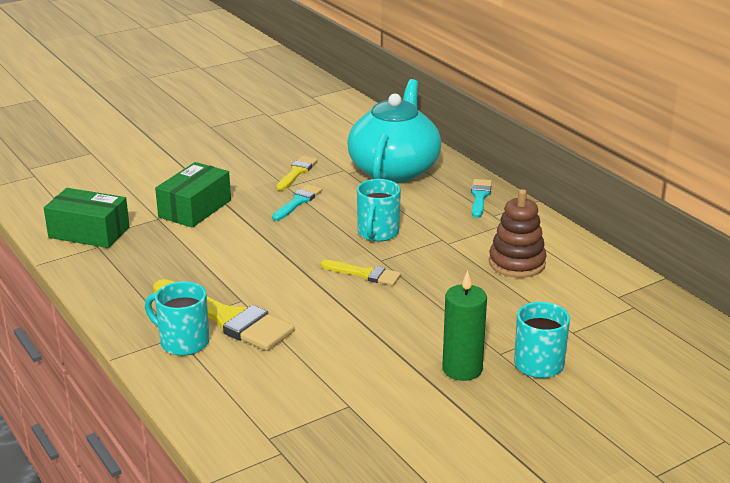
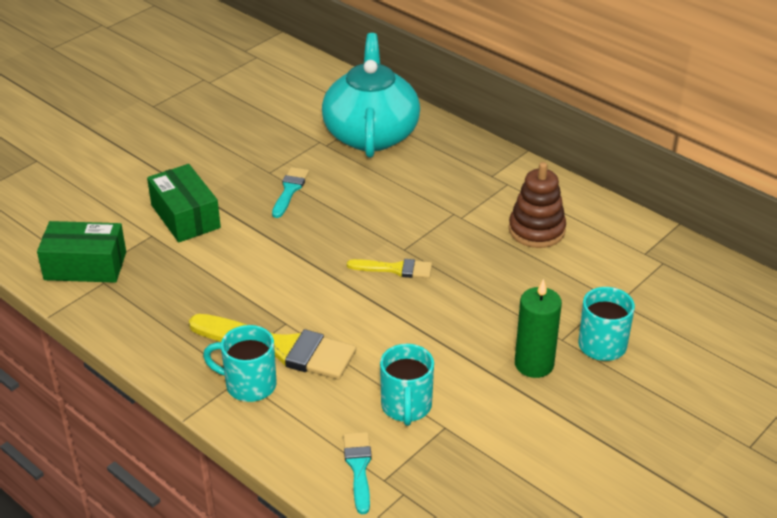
camera: 15 degrees left, 10 degrees up
(195, 208) = (185, 216): green box -> green box turned 45 degrees counterclockwise
(297, 172) = (272, 153): yellow brush -> none
(377, 233) = (387, 217): turquoise mug -> turquoise mug (406, 407)
(480, 197) = (469, 155): turquoise brush -> turquoise brush (359, 467)

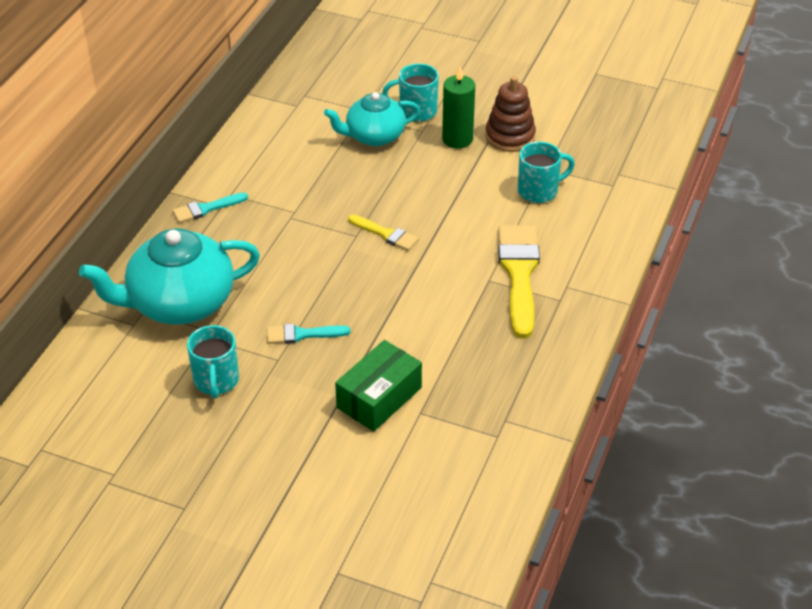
camera: 110 degrees left, 5 degrees up
(85, 266) = (490, 444): green box -> none
(249, 385) = (570, 279): turquoise mug -> turquoise mug (216, 381)
(359, 467) = (610, 199): turquoise brush -> turquoise brush (206, 209)
(395, 269) = (386, 234): yellow brush -> yellow brush turned 135 degrees clockwise
(536, 230) = (293, 165): brown stacking toy -> brown stacking toy (510, 136)
(565, 298) = (374, 136): none -> turquoise teapot

